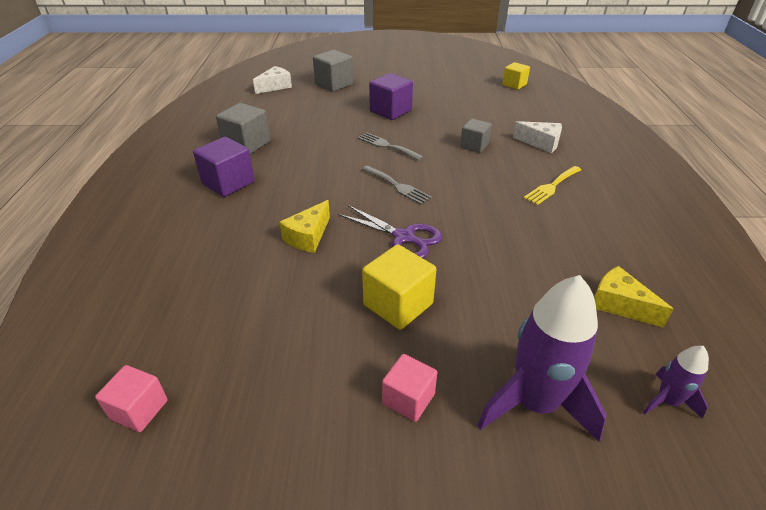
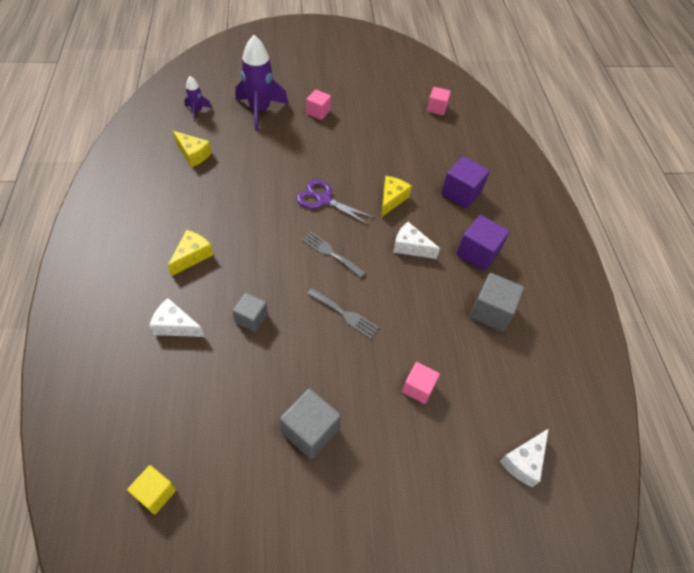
camera: 170 degrees right, 15 degrees up
(304, 189) = (410, 247): none -> white cheese
(334, 84) = (440, 476): grey cube -> grey cube (310, 431)
(334, 111) = (418, 388): none -> pink cube
(390, 111) = (347, 393): purple cube -> purple cube (461, 193)
(398, 304) = (325, 153): yellow cube -> none
(552, 186) = (192, 256): yellow fork -> yellow cheese

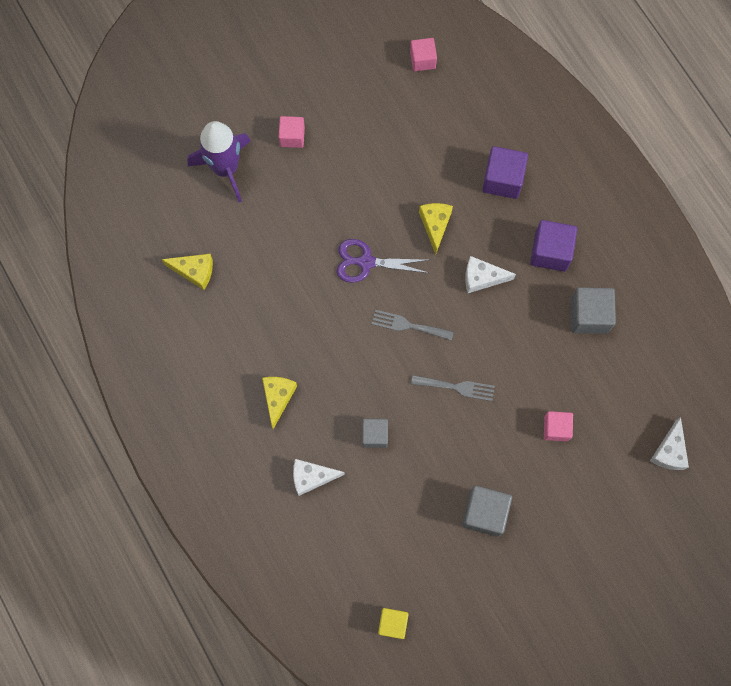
camera: 20 degrees left, 20 degrees up
(197, 111) = (157, 207): purple rocket -> none

